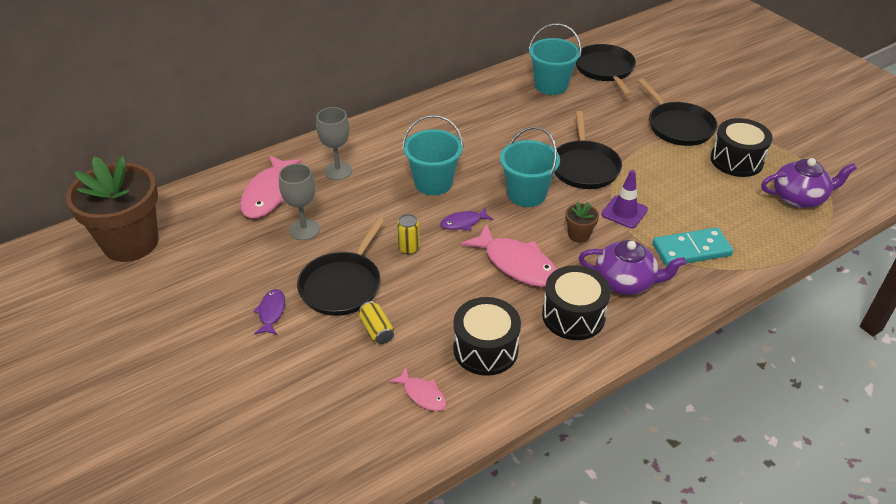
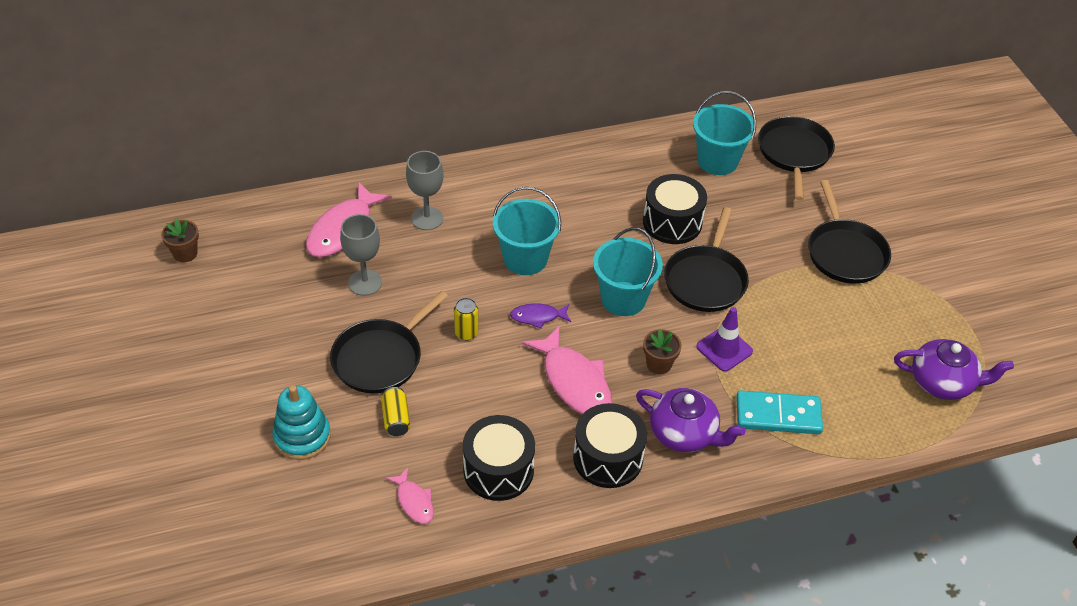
camera: 15 degrees right, 5 degrees up
(131, 243) = (185, 253): brown flower pot -> brown flower pot, size x0.41
(271, 312) = (298, 370): purple fish -> none
(297, 366) = (302, 437): none -> turquoise stacking toy
(736, 160) = (892, 315): black drum -> black drum (672, 222)

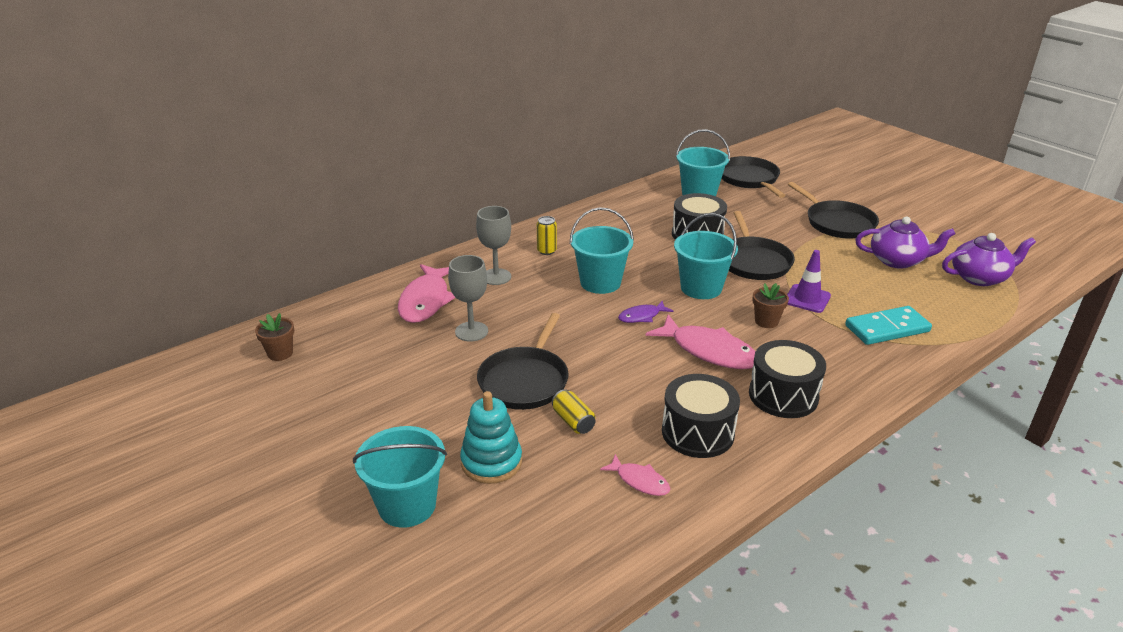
camera: 20 degrees left, 15 degrees down
(213, 455) = (407, 505): none -> turquoise bucket
(466, 333) = (589, 342): yellow can -> yellow can (546, 251)
(684, 434) = (828, 361): purple teapot -> purple teapot (897, 260)

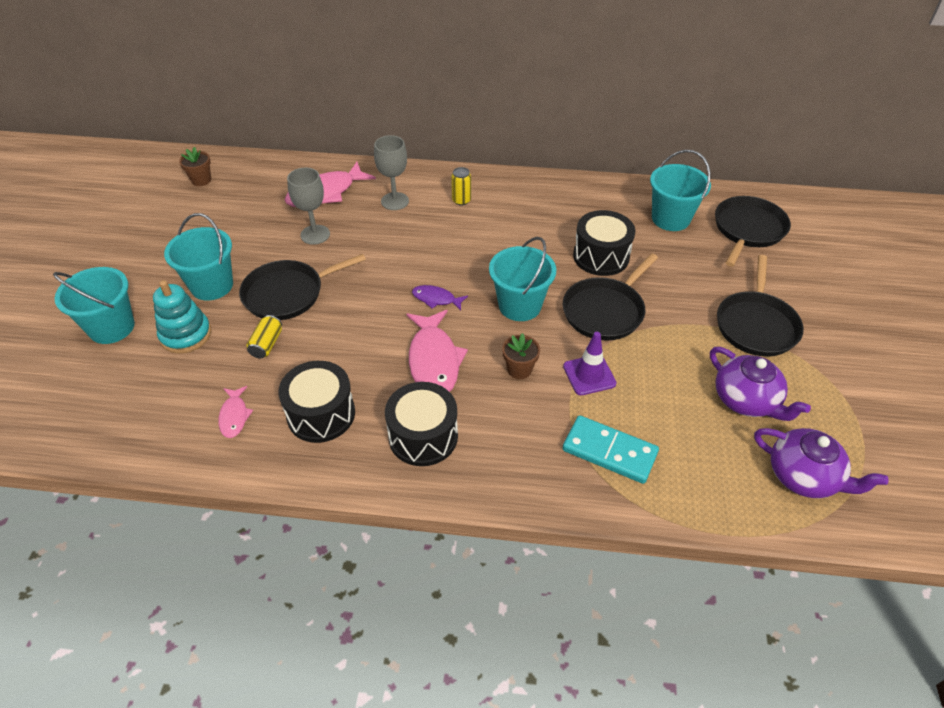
camera: 45 degrees right, 15 degrees up
(600, 282) = (454, 251): turquoise bucket -> turquoise bucket (212, 285)

